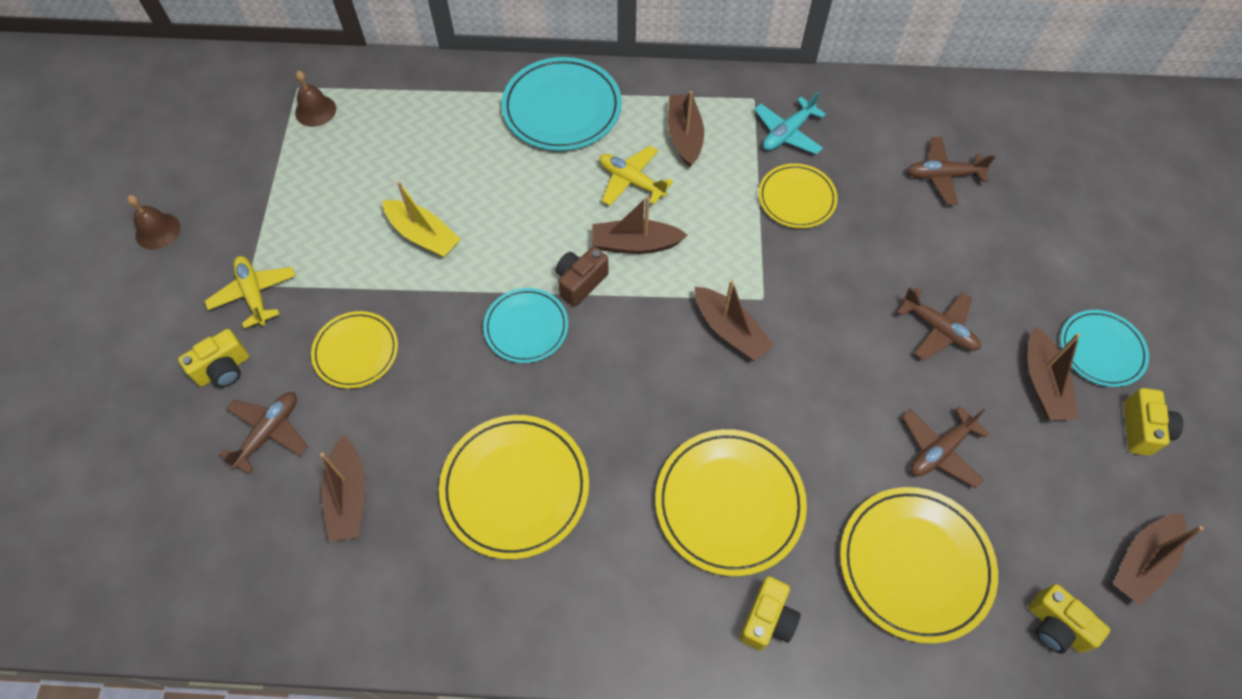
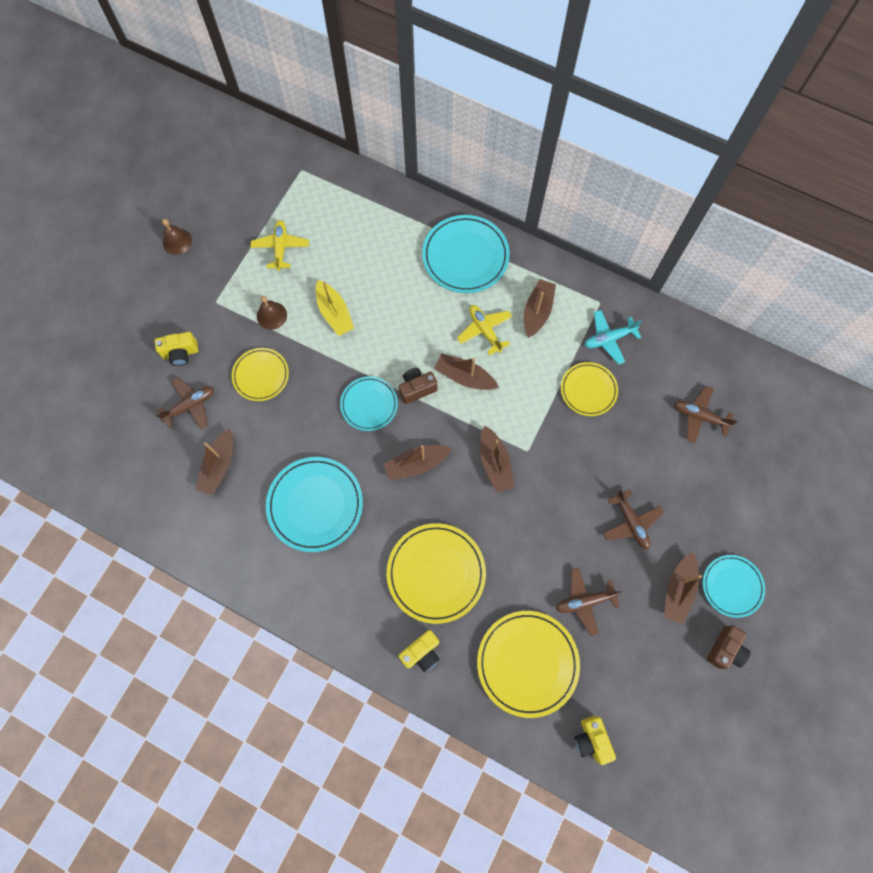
camera: 25 degrees right, 10 degrees up
(254, 294) = (217, 310): yellow plane -> yellow plane (280, 248)
(315, 110) = (305, 192): brown bell -> brown bell (271, 315)
(515, 488) = (315, 505): yellow plate -> turquoise plate
(1142, 429) = (725, 649): yellow camera -> brown camera
(1142, 562) = (670, 729): brown boat -> brown boat (416, 464)

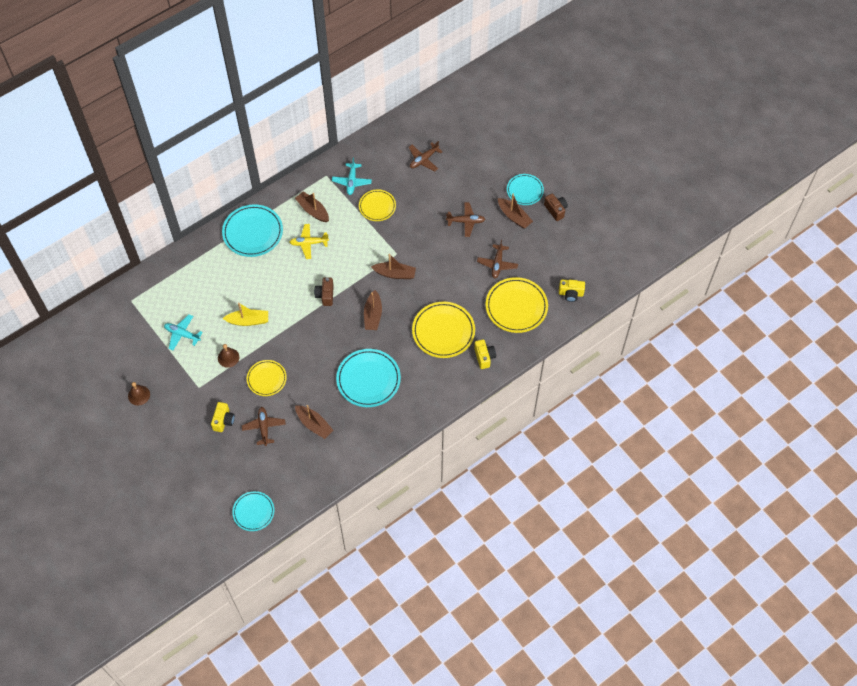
camera: 65 degrees left, 10 degrees down
(280, 248) = (182, 334): yellow plane -> turquoise plane
(369, 404) = (321, 325): turquoise plate -> turquoise plate (253, 512)
(464, 377) = (332, 266): brown boat -> none

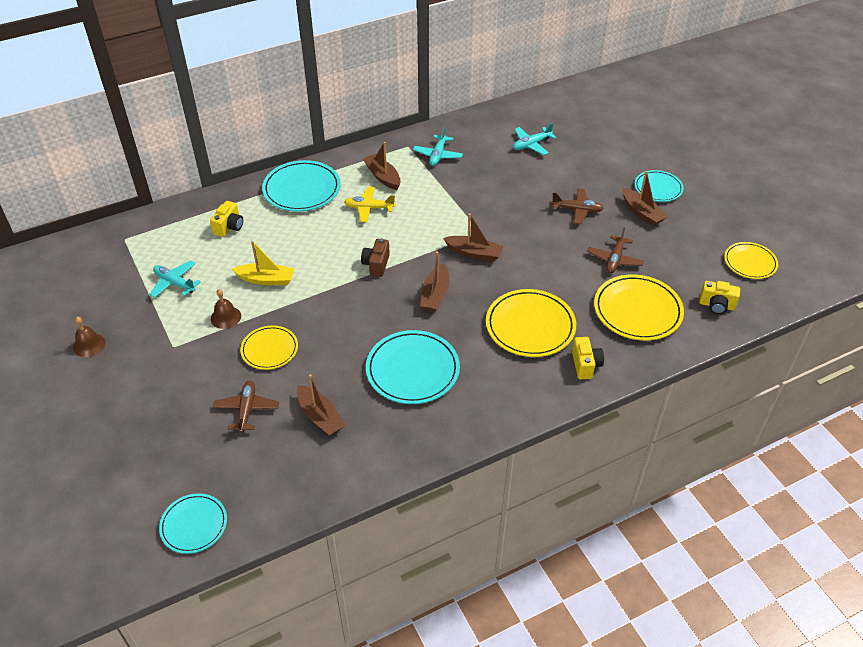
camera: 10 degrees right, 15 degrees down
(223, 421) = (192, 393): yellow camera -> yellow camera (229, 227)
(377, 206) = (465, 182): yellow plate -> yellow plate (750, 262)
(423, 159) = (531, 144): brown plane -> turquoise plane
(555, 210) = (698, 212): brown camera -> none

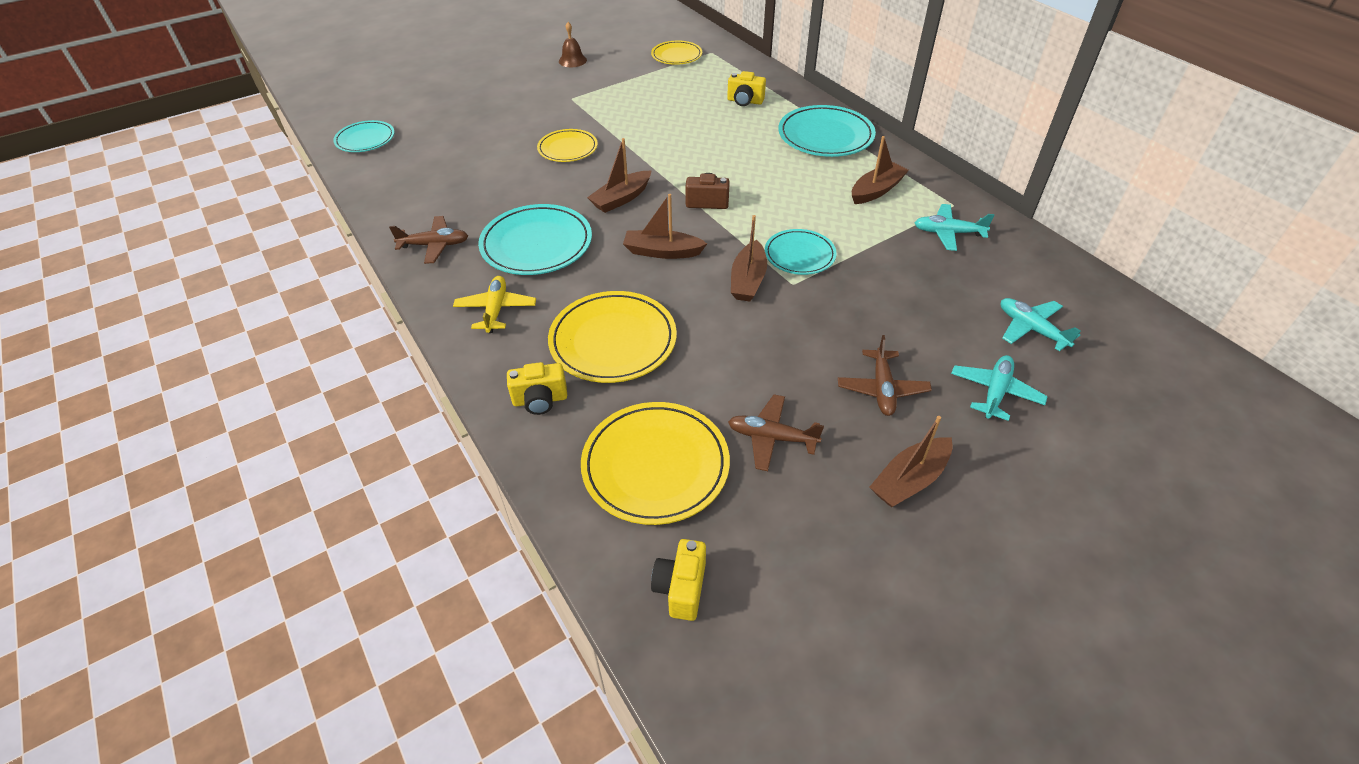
camera: 85 degrees right, 0 degrees up
(175, 283) = (655, 86): turquoise plane -> turquoise plane (995, 392)
(226, 317) = (611, 118): brown bell -> none
(247, 410) = (490, 147): brown plane -> brown plane (434, 245)
(266, 279) = (669, 133): yellow boat -> none
(320, 416) = (476, 189): brown boat -> brown boat (621, 199)
(369, 208) = (809, 186): yellow plane -> yellow plane (496, 310)
(658, 188) = (994, 509): turquoise plate -> turquoise plate (799, 255)
(750, 262) = (815, 665): yellow plate -> yellow plate (676, 56)

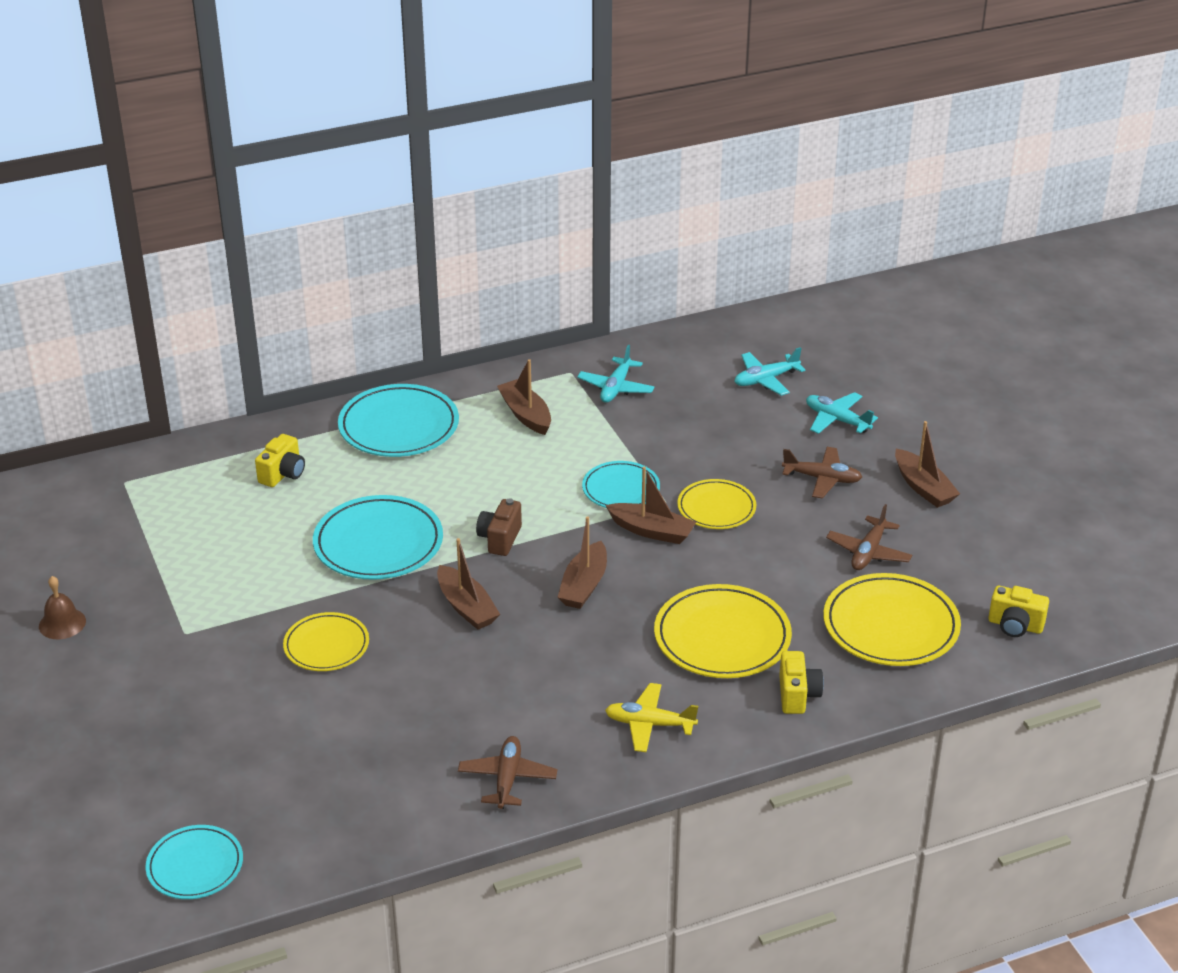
camera: 80 degrees left, 10 degrees down
(536, 244) = (536, 686): turquoise plate -> turquoise plate (378, 543)
(676, 56) = (114, 516): yellow plate -> yellow plate (716, 508)

